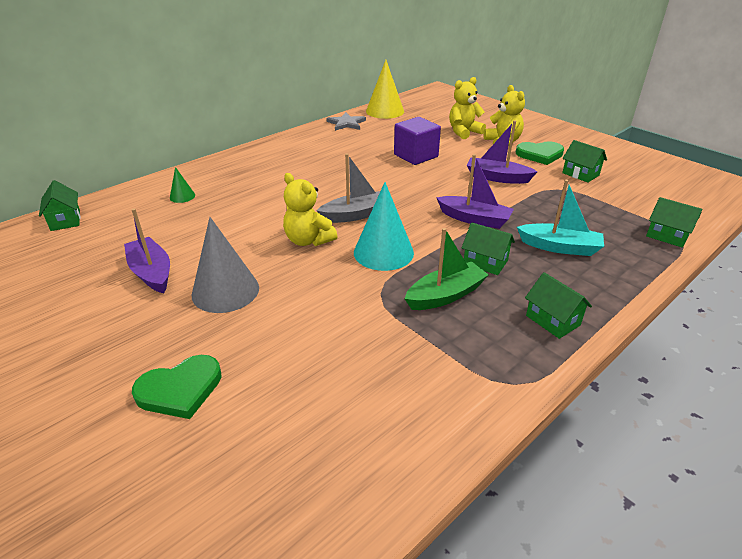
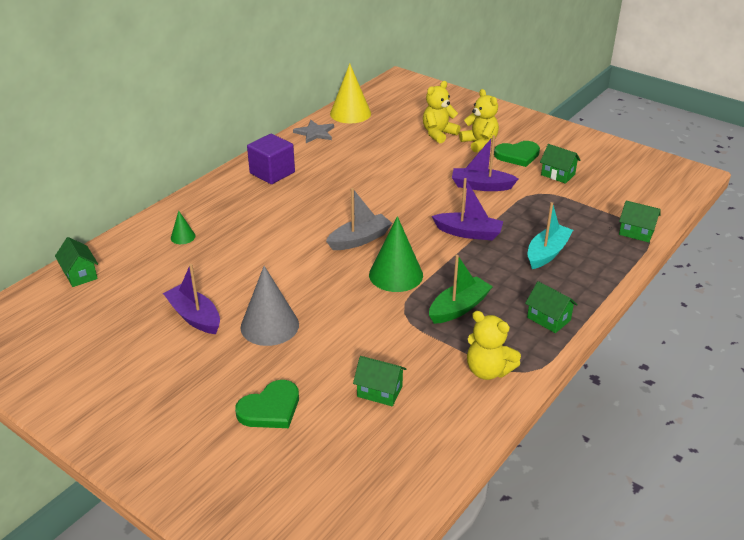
camera: 10 degrees left, 0 degrees up
(308, 240) = (324, 270): yellow teddy bear -> yellow teddy bear (488, 370)
(383, 252) = (396, 274): turquoise cone -> green cone
(416, 156) = (397, 168): purple cube -> purple cube (272, 173)
(485, 262) = (486, 274): green house -> green house (379, 391)
(559, 247) = (547, 253): turquoise boat -> turquoise boat turned 60 degrees counterclockwise

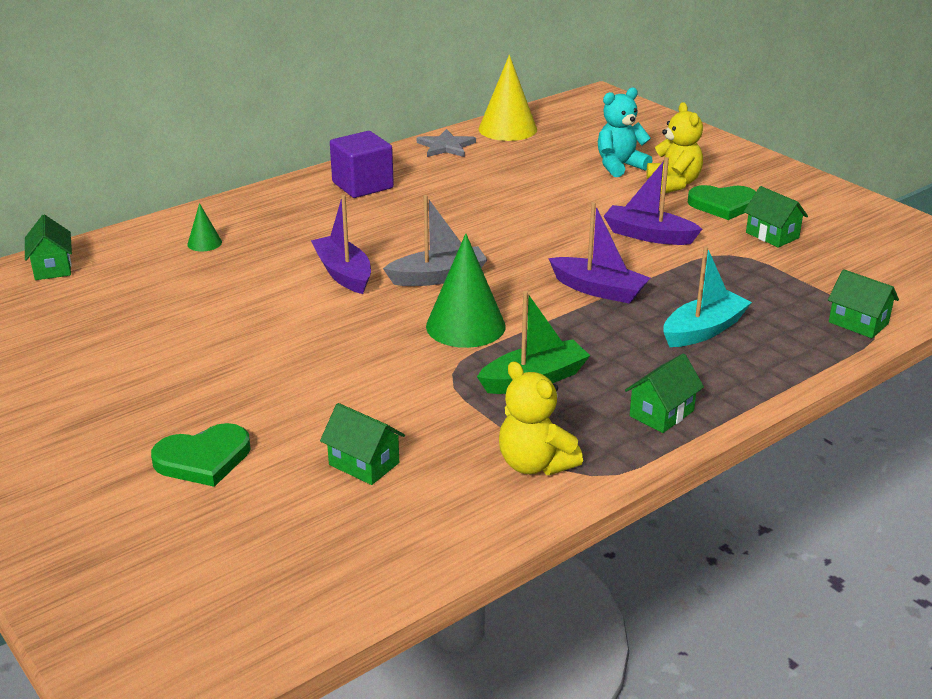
camera: 15 degrees right, 5 degrees down
(194, 317) = (167, 336): purple boat -> purple boat (343, 274)
(269, 326) = (258, 361): grey cone -> none
(438, 134) = (619, 166): yellow teddy bear -> turquoise teddy bear
(548, 319) = (661, 413): green house -> green house turned 75 degrees clockwise

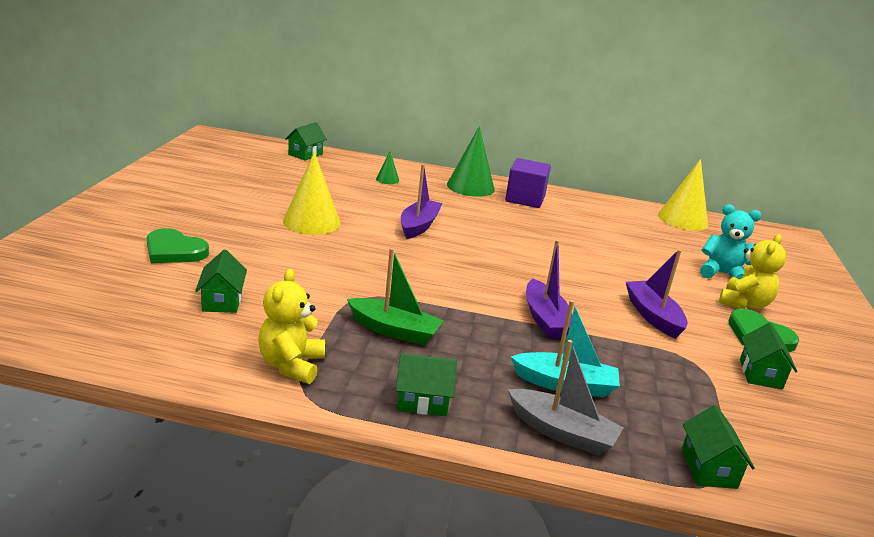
camera: 45 degrees right, 5 degrees down
(248, 336) = (311, 222): none -> yellow cone
(438, 277) = (463, 256): grey boat -> grey boat (562, 432)
(446, 146) = (619, 208): grey star -> none
(465, 326) = (422, 284): green cone -> green cone (470, 187)

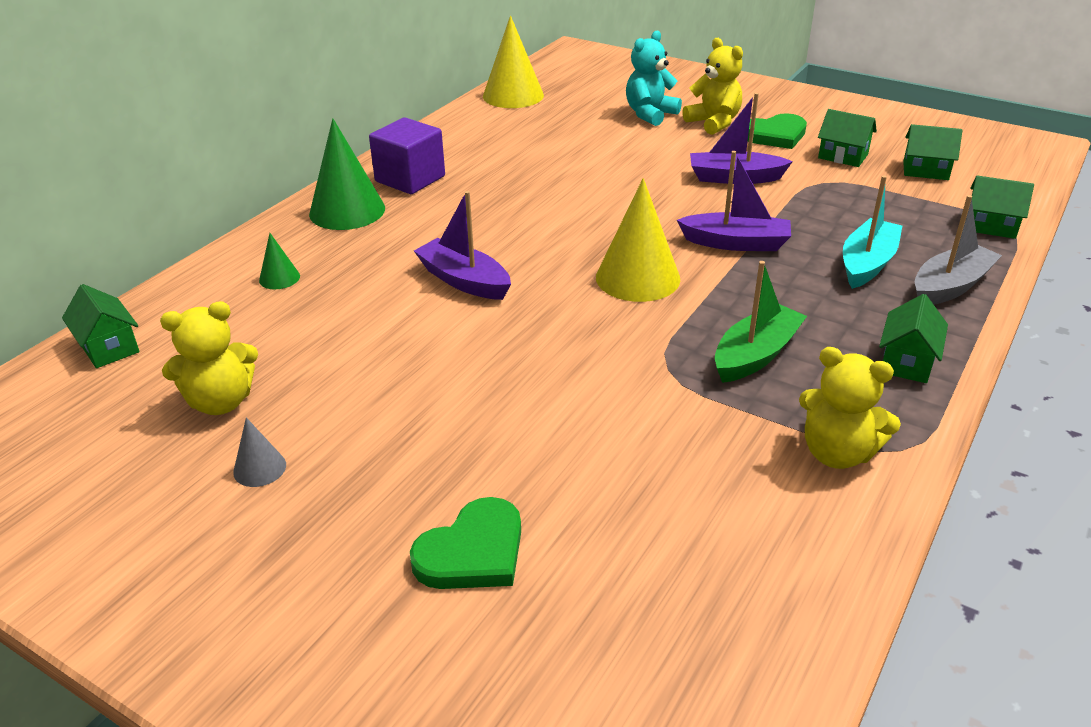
camera: 65 degrees left, 10 degrees up
(222, 301) = (661, 504): green house -> green house (925, 170)
(226, 196) = (259, 468): none -> grey cone
(273, 182) = (221, 402): none -> yellow teddy bear
(311, 222) = (412, 379): yellow cone -> yellow cone (637, 278)

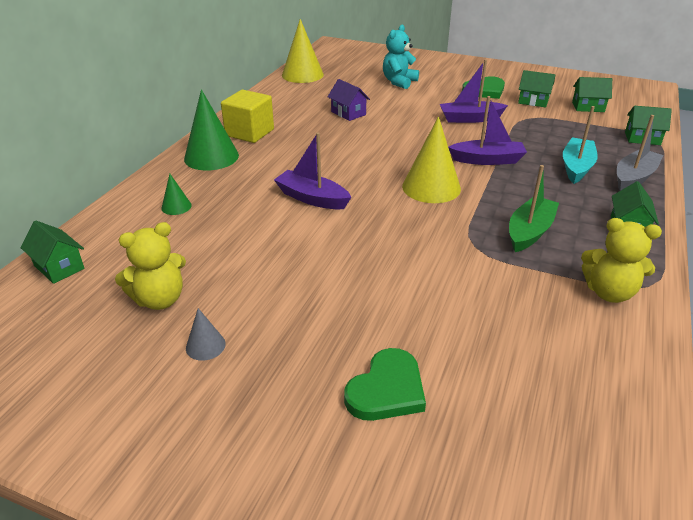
camera: 10 degrees left, 0 degrees up
(410, 179) = (249, 133): purple cube -> yellow cube
(558, 158) = (348, 113): none -> purple house
(714, 123) = (443, 85): yellow teddy bear -> none

